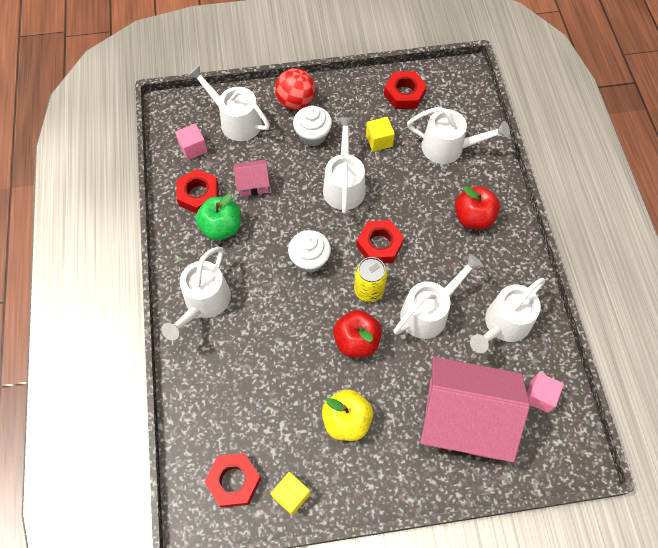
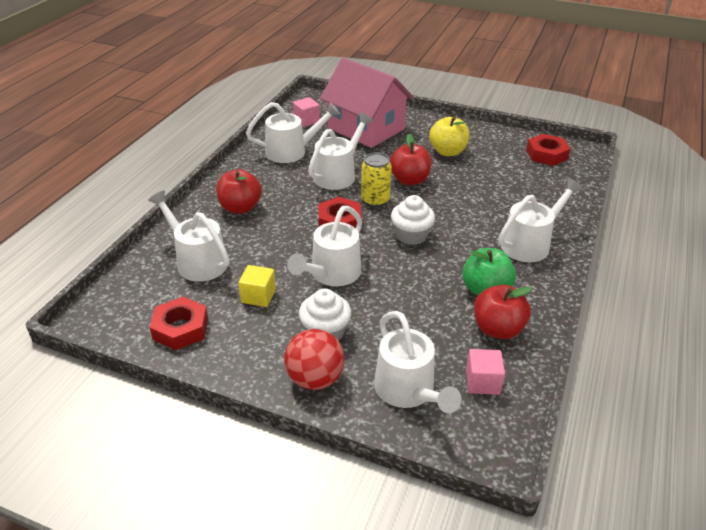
camera: 150 degrees left, 25 degrees down
(198, 195) = (497, 329): red nut -> red apple
(253, 184) = (428, 314): pink house -> none
(291, 495) = (508, 139): yellow cube -> none
(429, 311) = (338, 174): white watering can -> white watering can turned 135 degrees clockwise

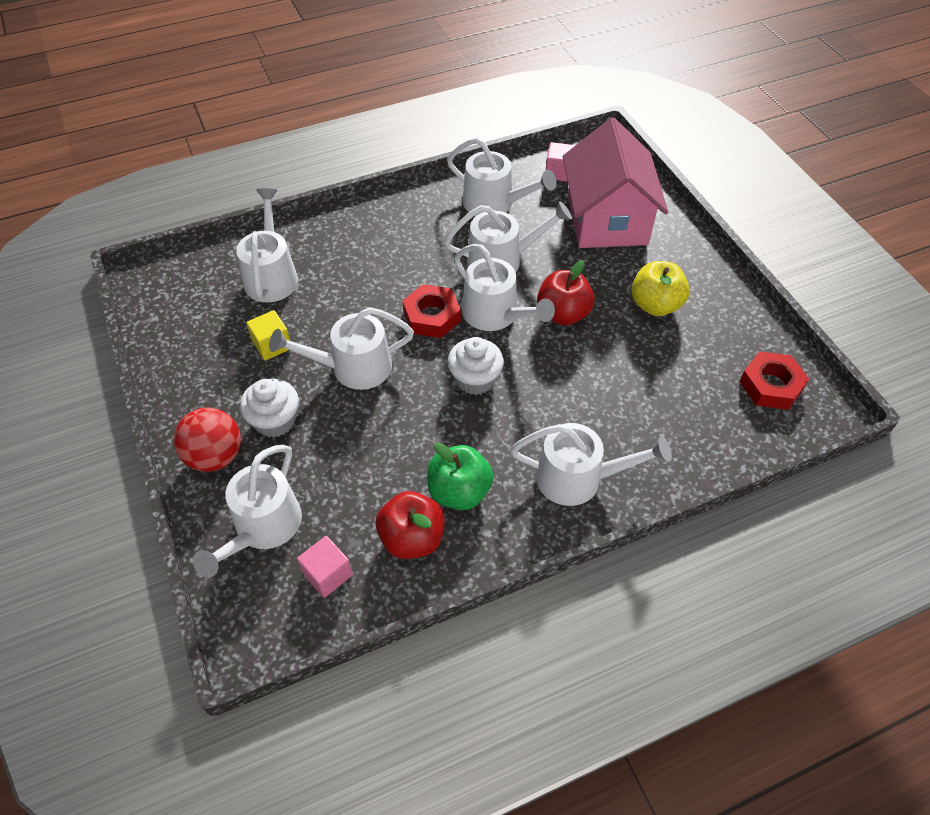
camera: 45 degrees right, 15 degrees up
(181, 328) = (186, 332): red nut -> none
(240, 208) = (370, 241): red apple -> none
(375, 200) = (496, 315): yellow can -> white watering can

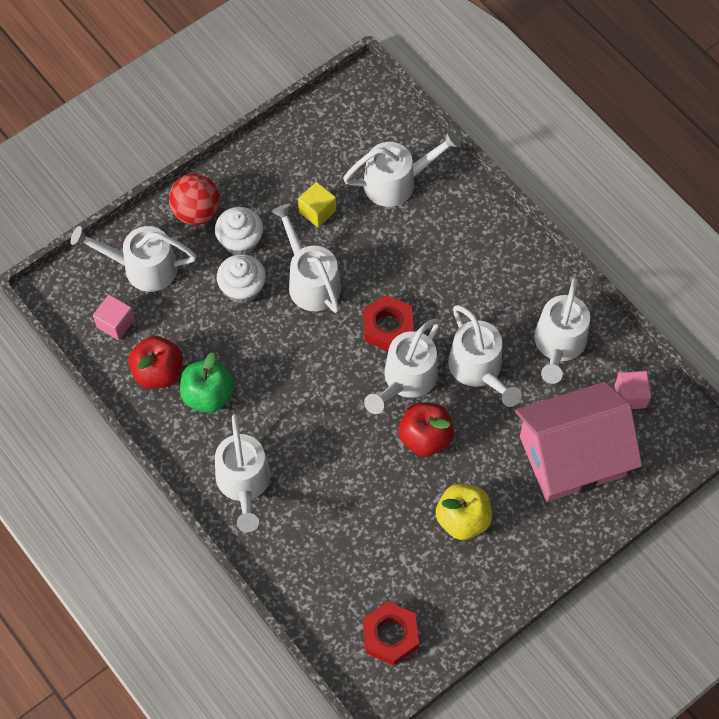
camera: 75 degrees right, 10 degrees up
(475, 379) = (325, 380): white cupcake -> white cupcake (242, 288)

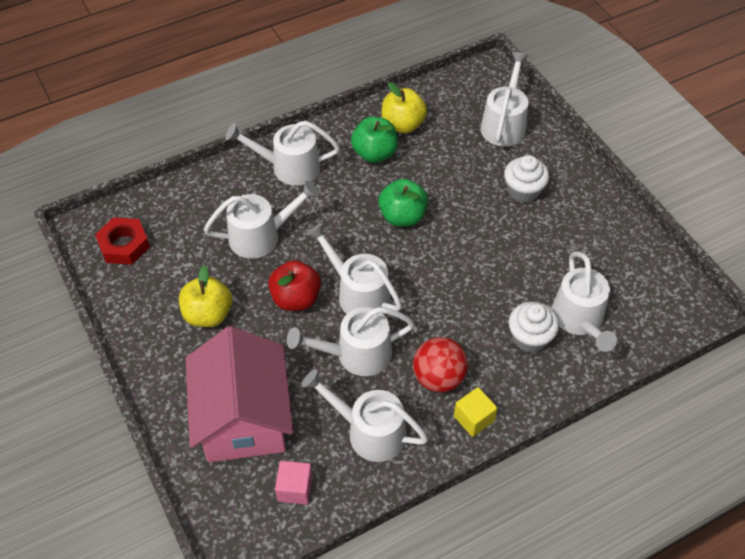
camera: 100 degrees right, 10 degrees down
(115, 323) = (453, 103): pink cube -> none
(158, 372) = (403, 125): red apple -> yellow apple
(196, 212) = (557, 164): red ball -> red ball (438, 378)
(242, 288) = (474, 187): white cupcake -> white cupcake (530, 338)
(296, 353) = (402, 216): none -> green apple
(310, 280) = (475, 235): white watering can -> white watering can (261, 236)
(317, 211) = (550, 251): yellow cube -> yellow cube (474, 418)
(388, 327) = (416, 288): red nut -> none

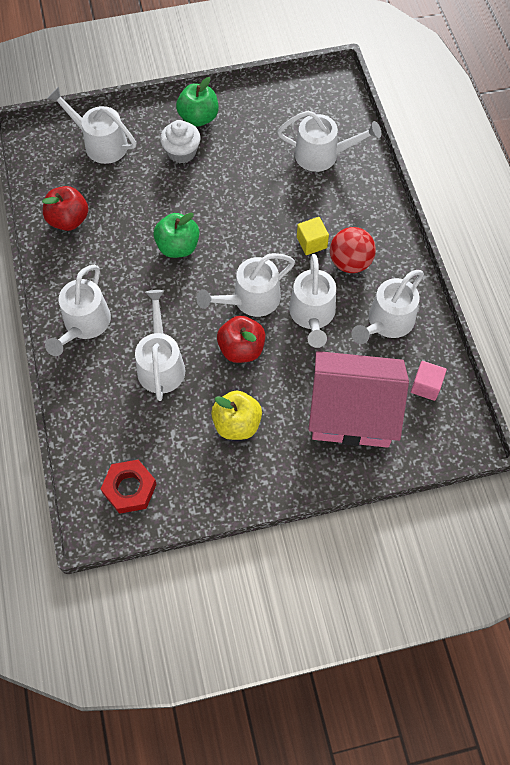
camera: 75 degrees left, 10 degrees up
(374, 153) = (95, 250): green apple -> green apple (198, 118)
(403, 125) = (68, 220): yellow apple -> red apple
(474, 418) = (392, 248): yellow cube -> yellow cube (311, 243)
(530, 338) = (330, 191): white cupcake -> none

